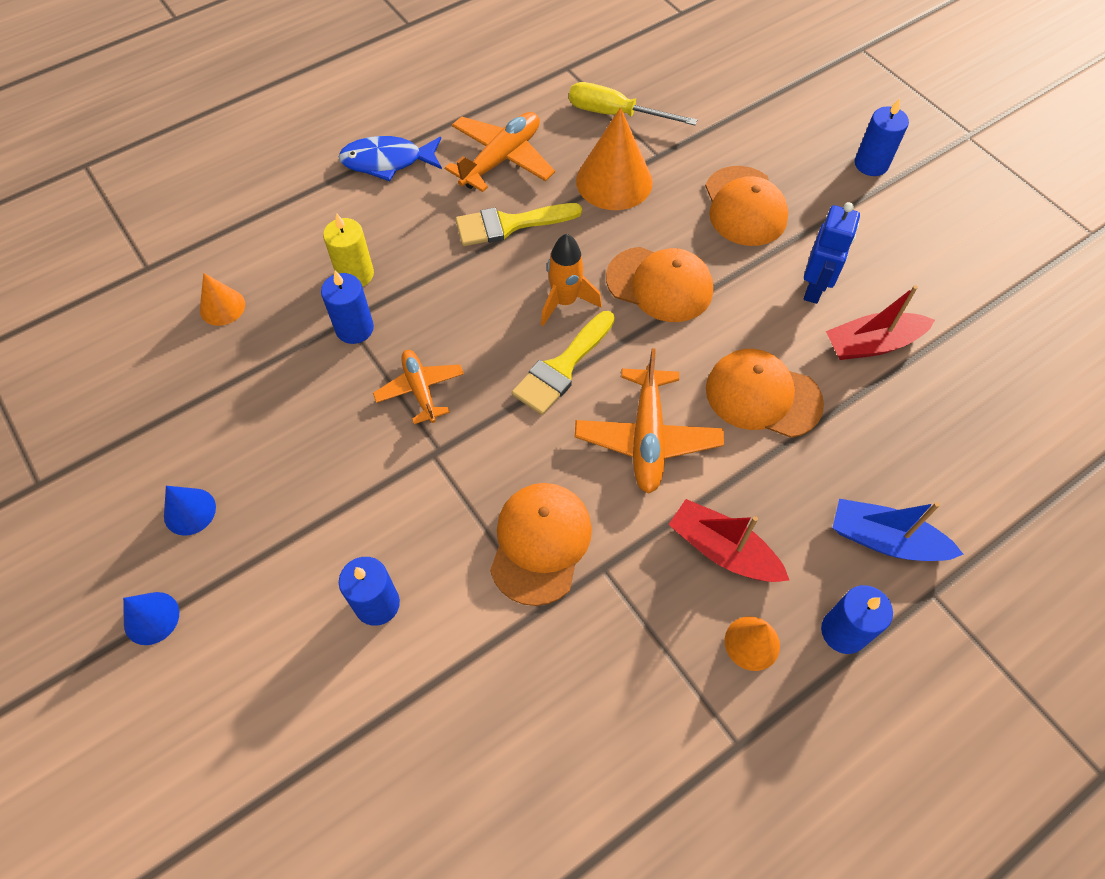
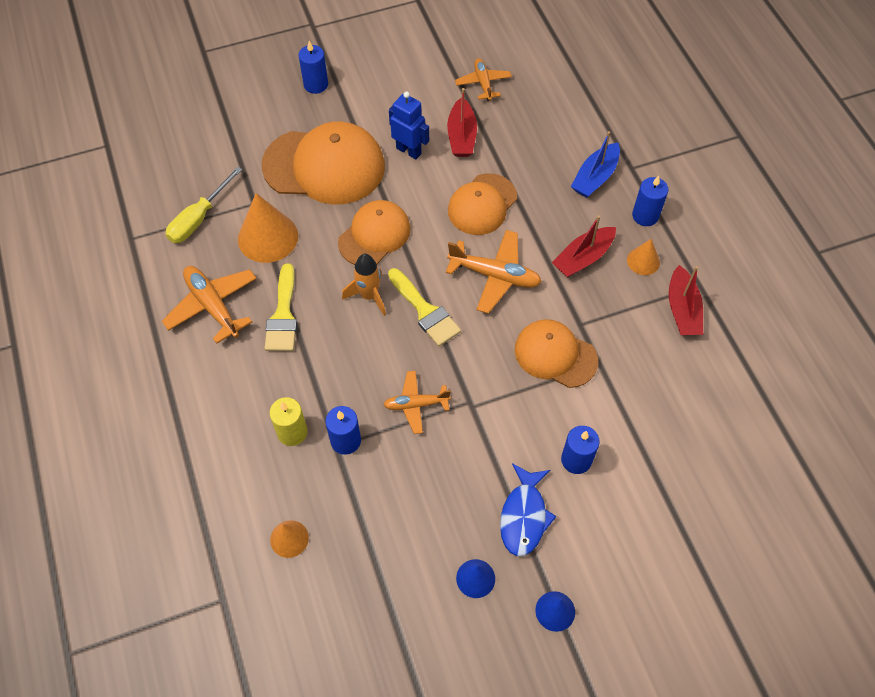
camera: 75 degrees left, 0 degrees up
(387, 161) = (179, 389): blue fish -> blue fish (524, 516)
(679, 722) = (682, 310): none -> red boat
(745, 206) = (324, 166): orange cap -> orange cap, size x1.61
(985, 349) = (483, 83): none -> orange plane

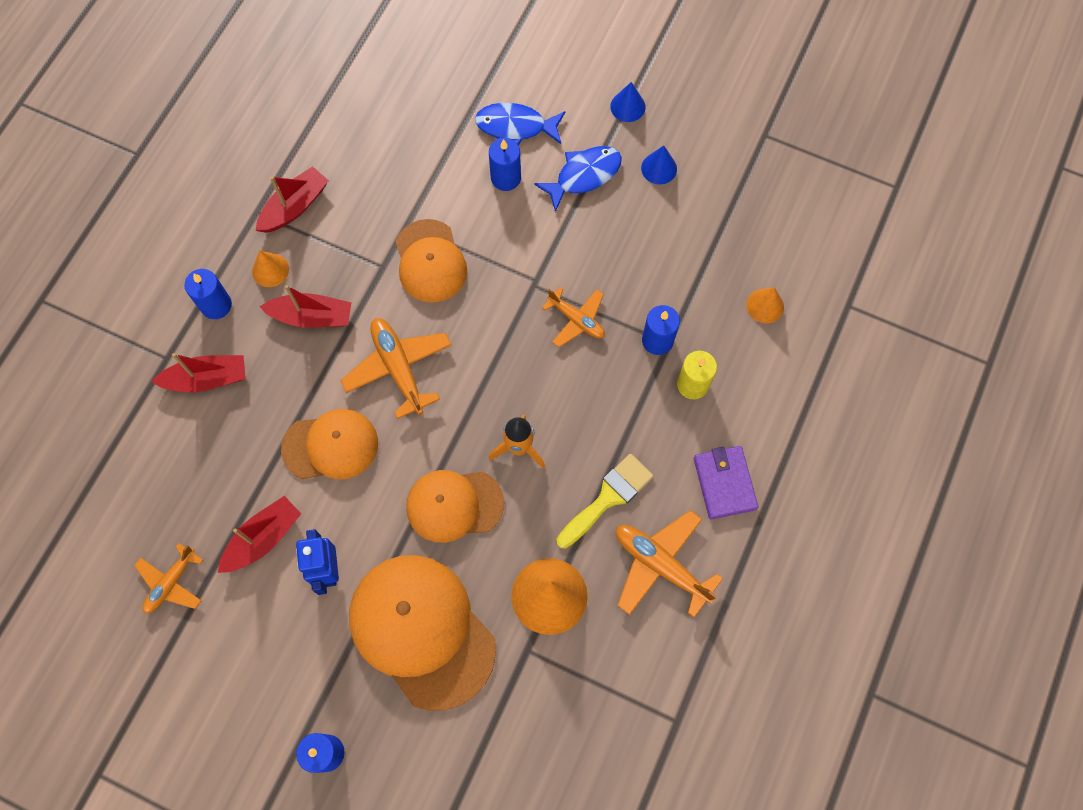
camera: 135 degrees left, 10 degrees up
(199, 218) = (594, 683): yellow screwdriver -> none
(212, 387) = (724, 483): none -> purple wallet
(213, 306) = (661, 565): orange plane -> orange plane turned 120 degrees clockwise
(425, 311) = (488, 390): yellow brush -> none
(595, 177) = (207, 379): blue boat -> red boat
(616, 507) = (515, 127): none -> blue fish

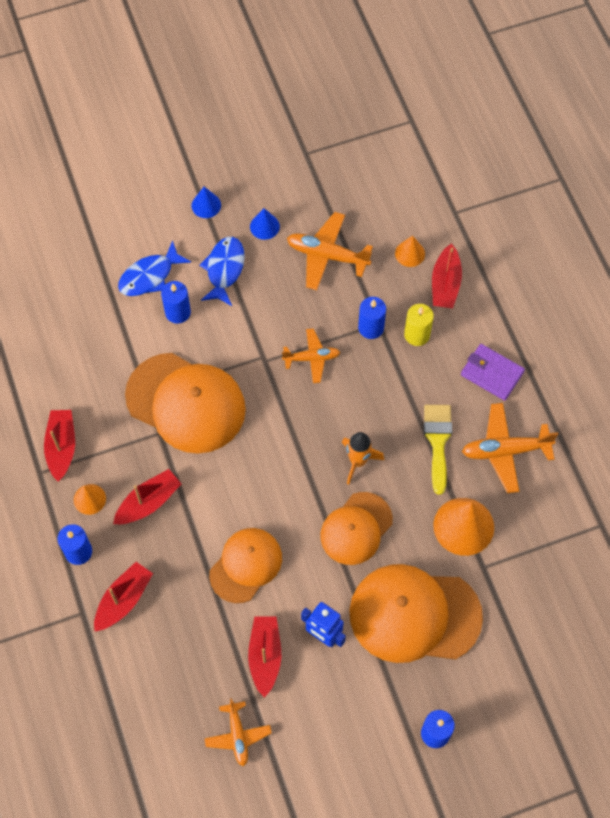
camera: 45 degrees left, 5 degrees down
(398, 368) = (237, 483): orange plane -> orange plane (327, 255)
(430, 261) = (186, 403): orange cap -> orange cap, size x1.61
(768, 362) = (445, 284): none -> red boat

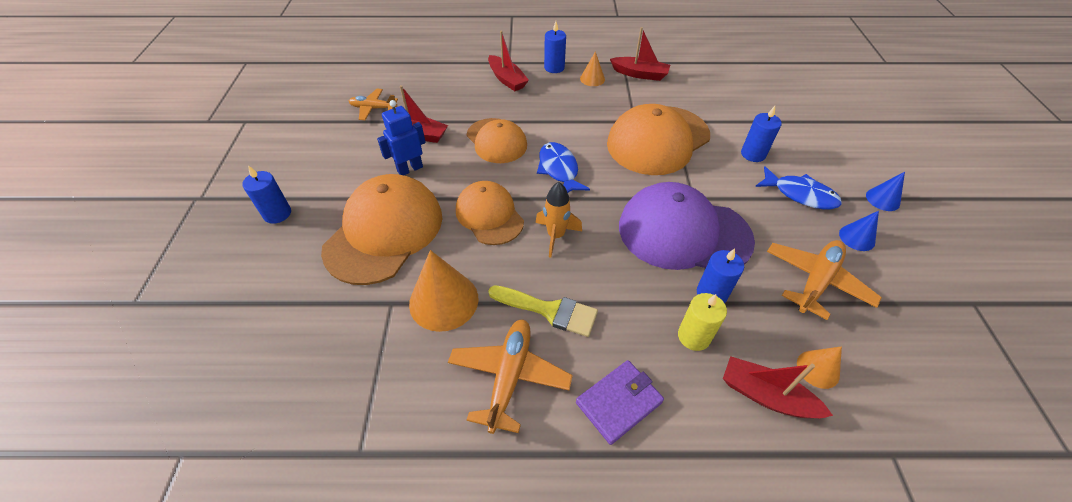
camera: 110 degrees right, 15 degrees down
(148, 502) = (576, 104): red boat -> none
(150, 276) = (795, 145): blue fish -> blue fish (559, 170)
(311, 358) = (683, 232): orange plane -> purple cap

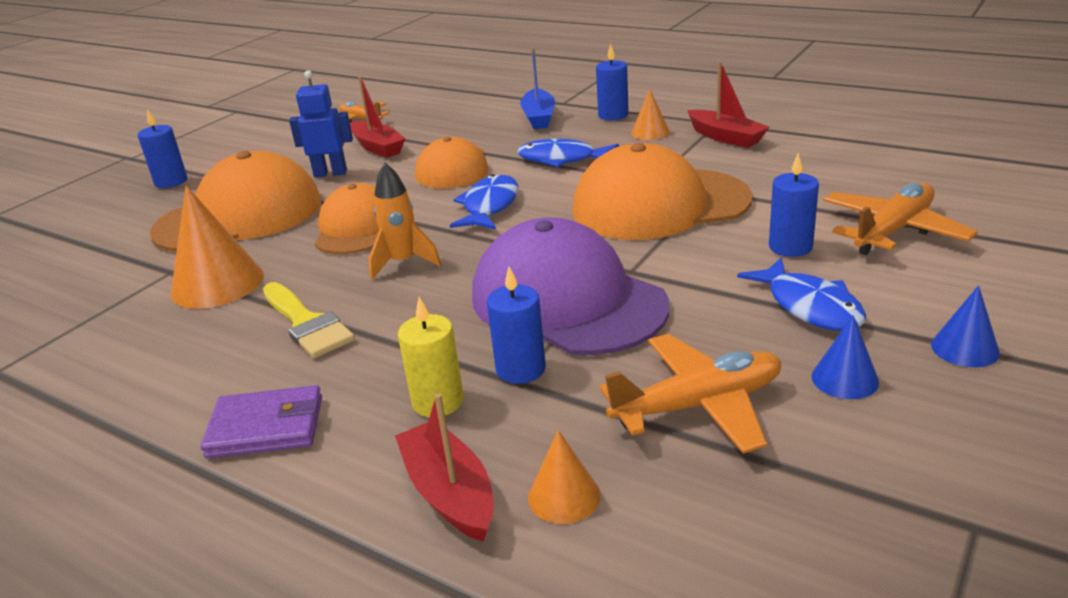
camera: 35 degrees right, 20 degrees down
(507, 79) = (539, 117): red boat -> blue boat
(509, 377) = (191, 364): orange plane -> orange plane (893, 231)
(562, 115) = (562, 159): none -> blue fish

